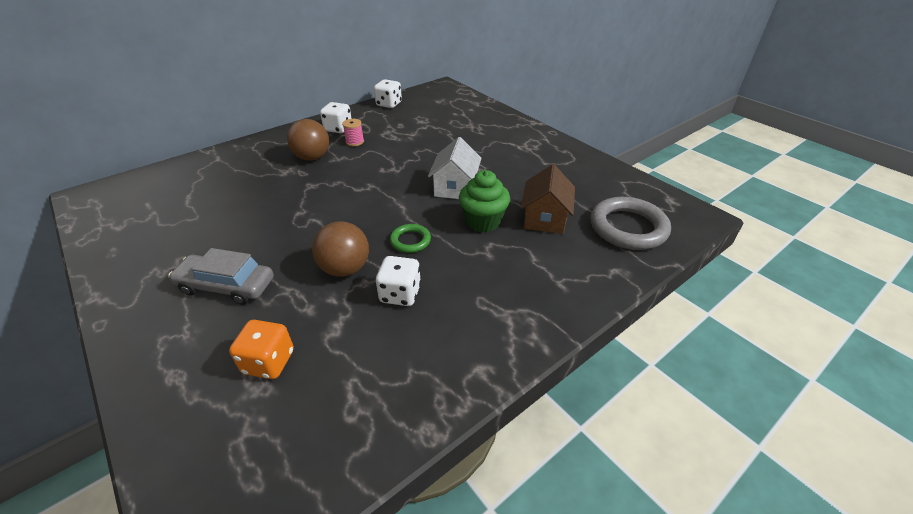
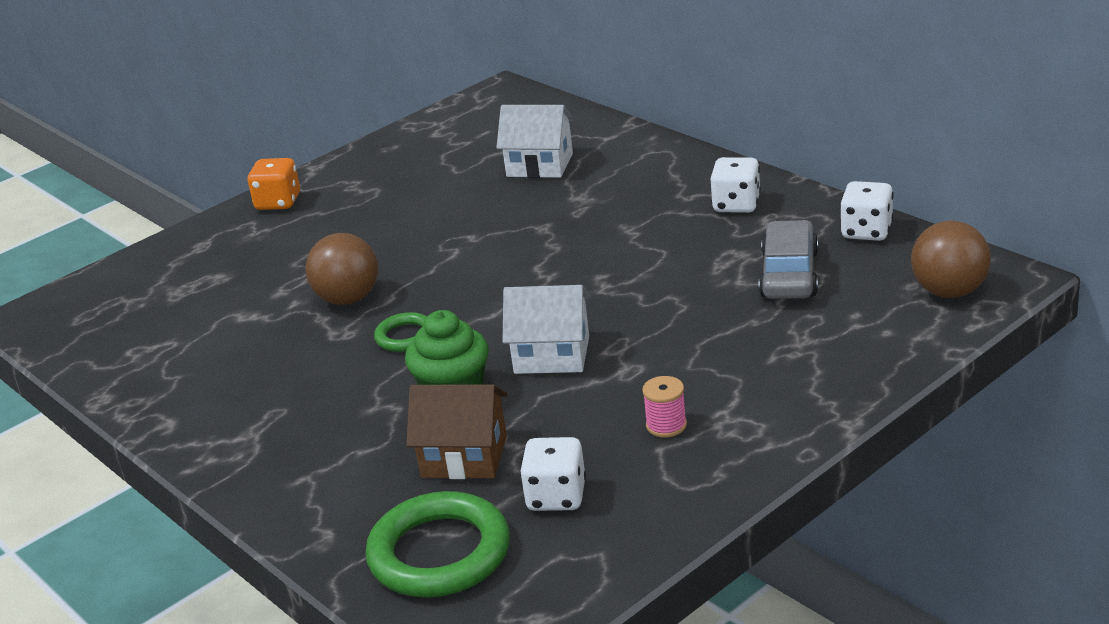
camera: 90 degrees right, 10 degrees down
(226, 183) = (540, 165): none -> white house
(227, 286) = (324, 231): grey car -> grey car (789, 274)
(269, 362) = (207, 289): orange dice -> orange dice (278, 202)
(312, 157) = (626, 207): brown ball -> brown ball (949, 292)
(355, 142) = (691, 231): pink spool -> pink spool (666, 425)
(400, 294) = (297, 348): white dice -> white dice (556, 497)
(628, 227) = (439, 553): grey ring -> green ring

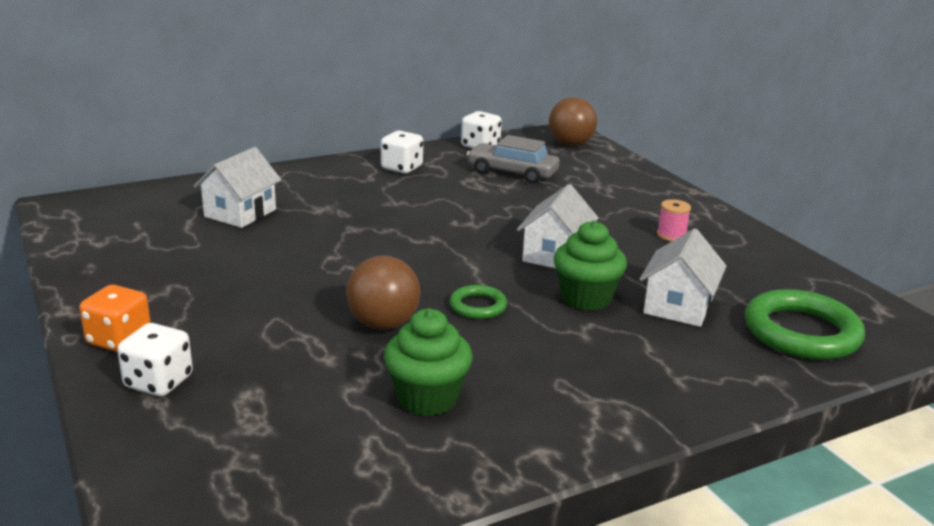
camera: 80 degrees left, 5 degrees down
(232, 352) = (427, 398): none -> green cupcake
(464, 457) = (678, 306): brown house -> white house
(556, 497) = (742, 281): white dice -> white dice (158, 382)

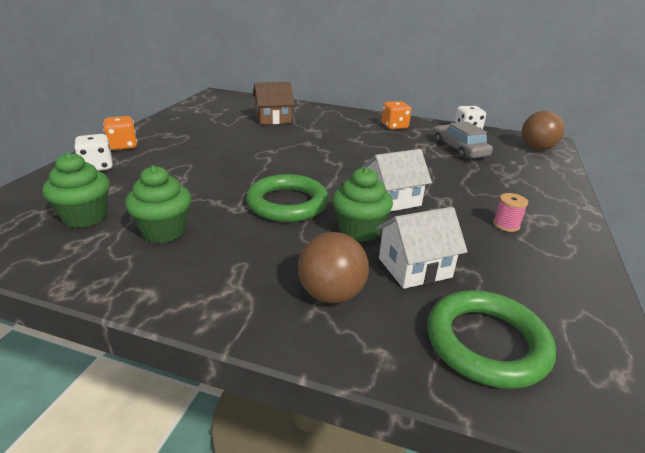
camera: 45 degrees right, 5 degrees up
(240, 213) = (273, 119): white house -> brown house
(306, 437) = (85, 217): none -> green cupcake
(383, 324) = (224, 188): brown ball -> brown ball (331, 294)
(402, 168) = (394, 126): white dice -> orange dice
(478, 306) = (287, 203): green ring -> green ring, size x1.94

